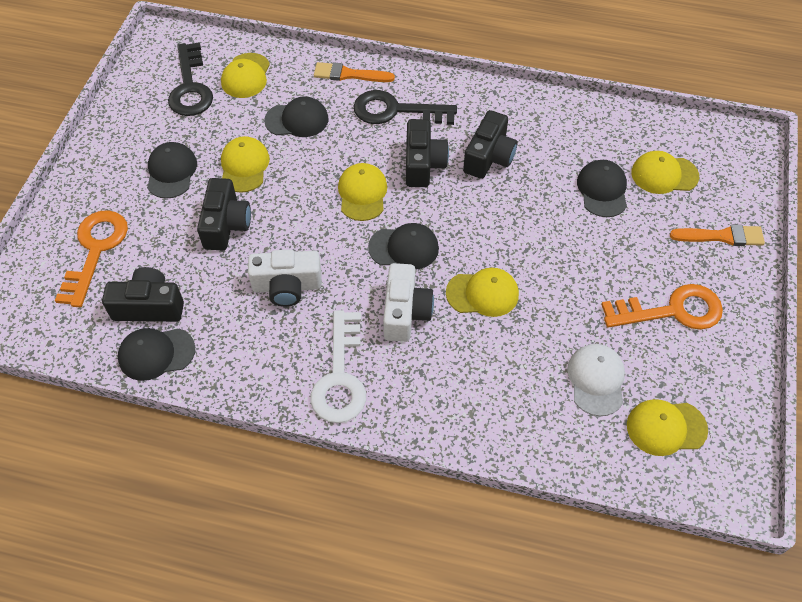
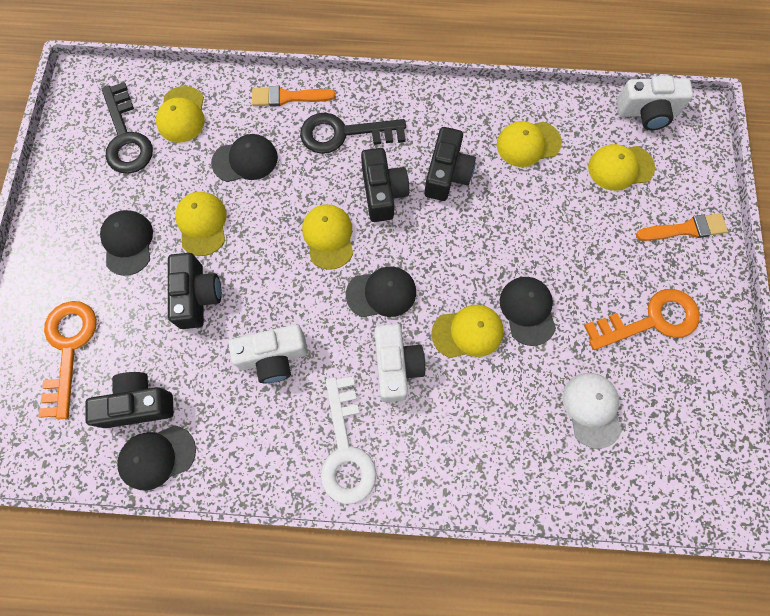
camera: 10 degrees left, 15 degrees up
(602, 190) = (564, 195): black cap -> black cap (527, 310)
(666, 427) = (664, 449): yellow cap -> yellow cap (528, 144)
(700, 132) = (647, 112): none -> white camera

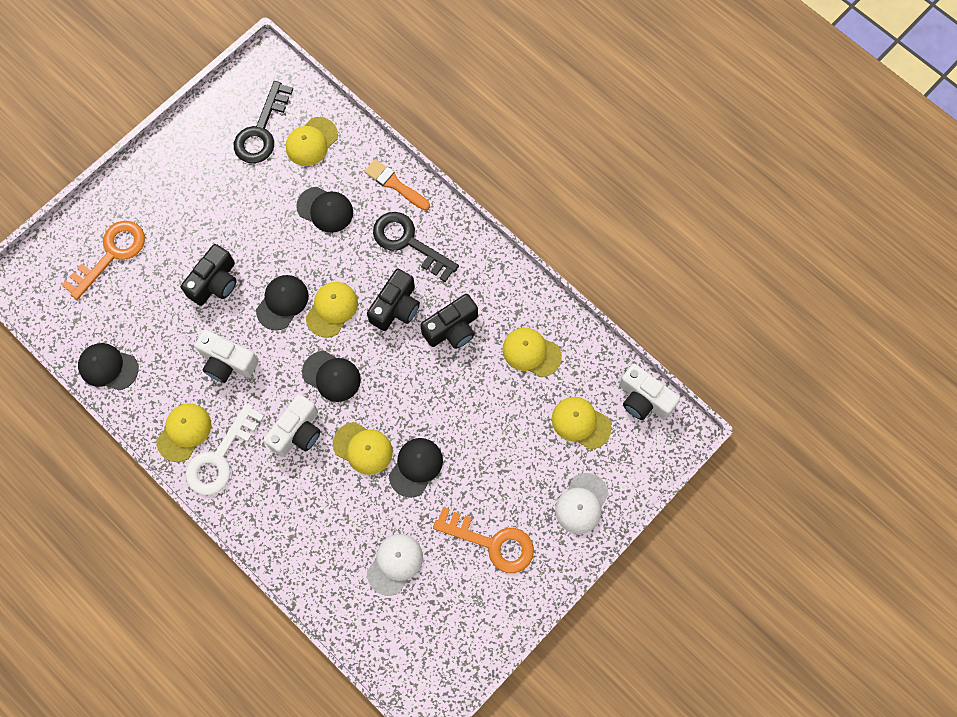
camera: 40 degrees right, 0 degrees up
(128, 243) = (202, 210): black cap -> black cap (282, 302)
(138, 404) = (123, 325): black camera -> none
(202, 224) = (259, 234): yellow cap -> yellow cap (184, 432)
(685, 229) = (581, 503): orange brush -> white cap

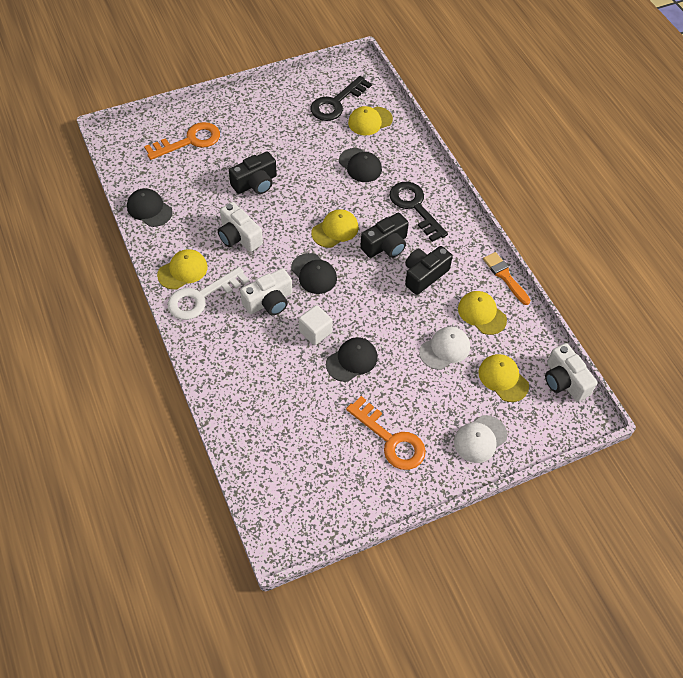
camera: 20 degrees right, 15 degrees down
(282, 302) = (299, 213): black cap -> none
(363, 448) = (315, 331): yellow cap -> white cube
(395, 184) = (420, 167): orange brush -> orange brush (505, 277)
(395, 564) = (302, 424): white cap -> white cap (445, 349)
(452, 329) = (424, 275): black camera -> black camera turned 150 degrees clockwise

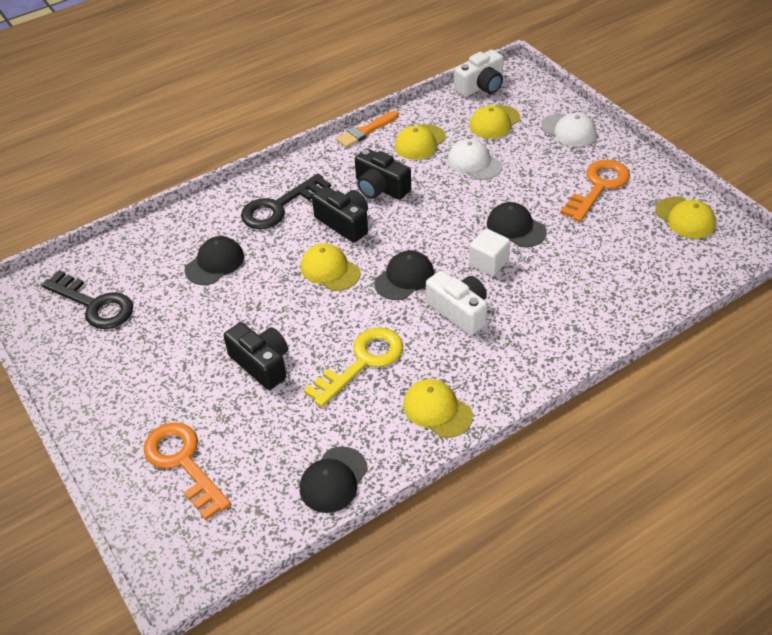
camera: 95 degrees left, 10 degrees down
(201, 297) = (474, 379): white key -> none
(239, 236) = (362, 362): white camera -> yellow key
(370, 121) = (130, 265): yellow cap -> yellow cap (685, 218)

